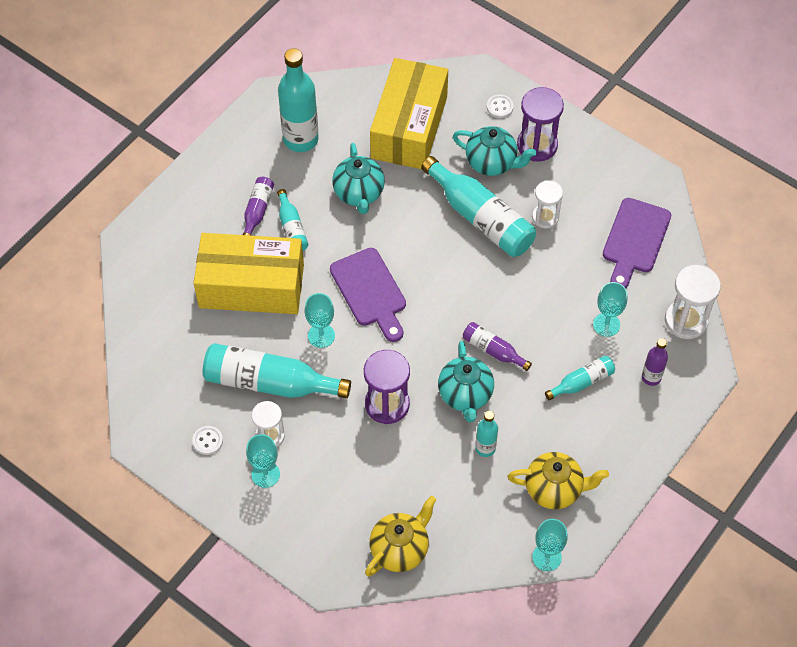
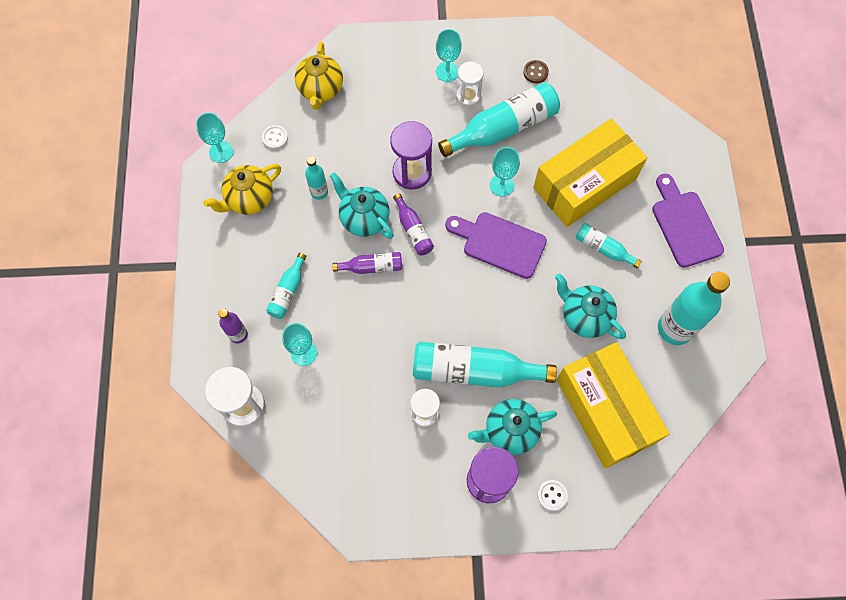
camera: 140 degrees right, 10 degrees up
(187, 411) = (535, 72): none -> brown button
(207, 441) = (503, 64): white button -> white button (275, 138)
(257, 211) = (641, 242): purple bottle -> purple bottle (413, 230)
(634, 240) = (336, 450): purple cutting board -> purple cutting board (685, 225)

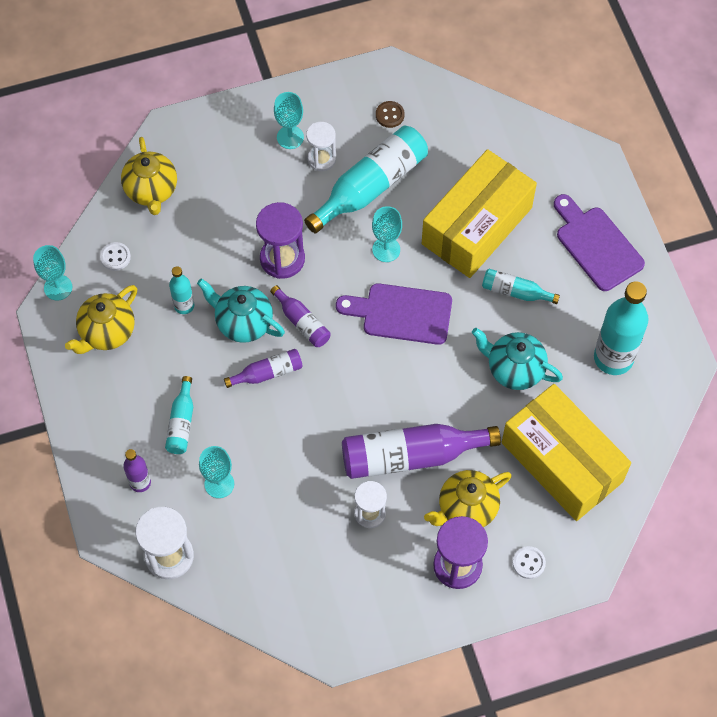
camera: 15 degrees left, 5 degrees down
(474, 371) = (411, 456): turquoise bottle -> purple bottle
(510, 431) = (466, 509): turquoise teapot -> yellow teapot

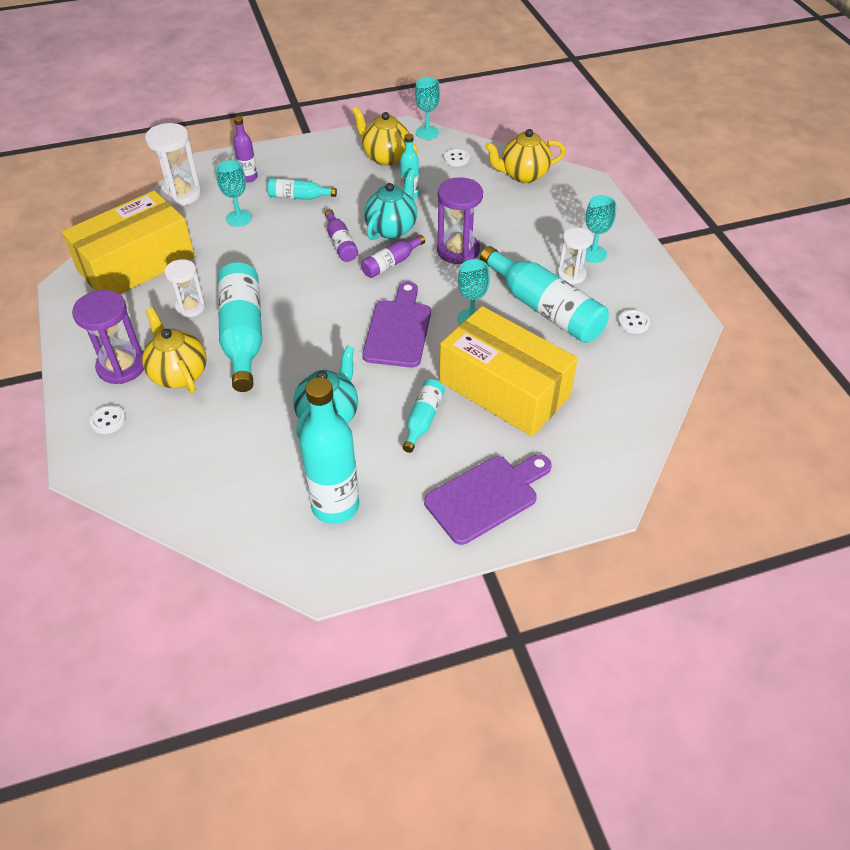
camera: 90 degrees right, 15 degrees down
(390, 115) = (633, 322): brown button -> white button
(411, 456) = (243, 335): purple bottle -> turquoise bottle
(562, 462) = (214, 452): yellow box -> yellow box (136, 264)

